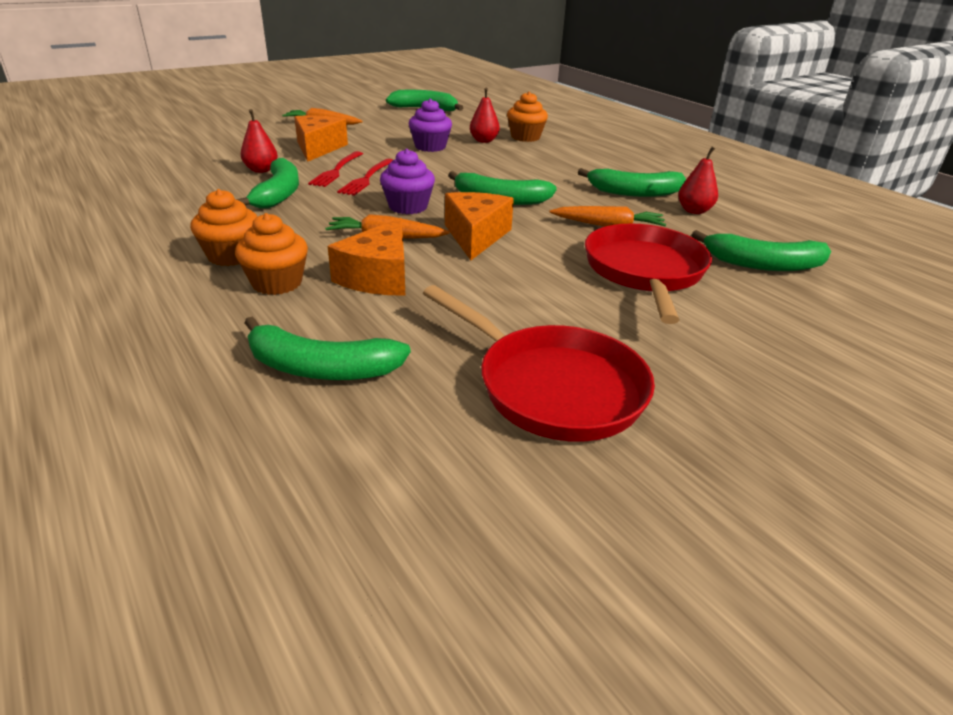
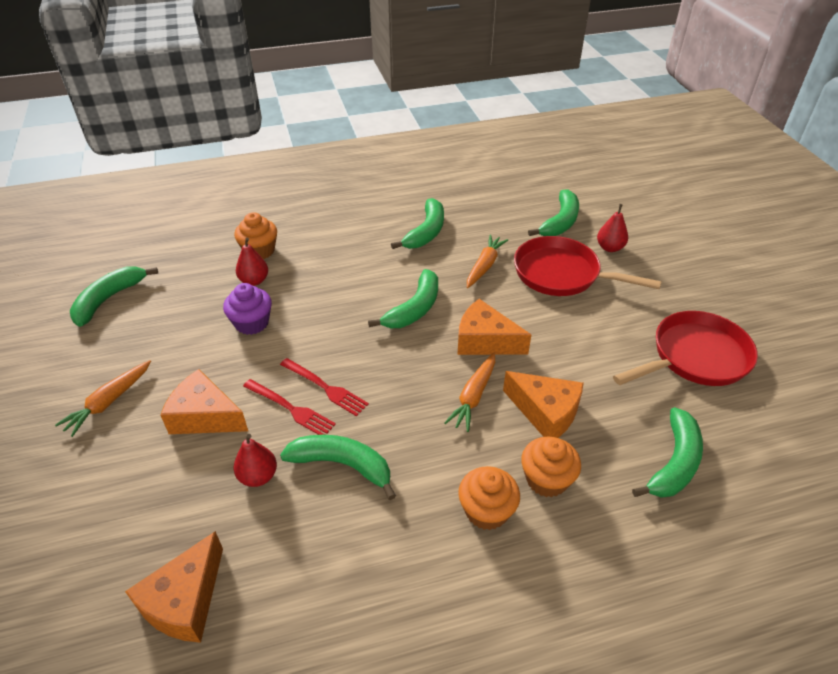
camera: 70 degrees left, 10 degrees up
(148, 166) = (185, 601): none -> orange cheese
(408, 207) = (410, 370): purple cupcake -> none
(694, 211) = (470, 217): red pear -> red pear (610, 248)

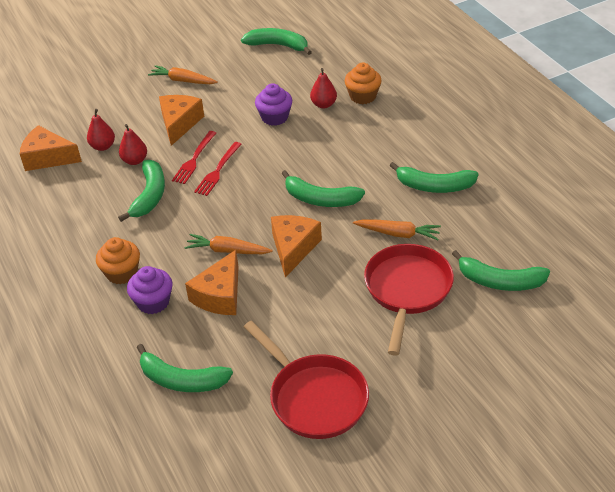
camera: 80 degrees right, 0 degrees up
(546, 479) = (153, 302): orange cupcake -> purple cupcake
(610, 248) = (470, 325): red pear -> red pear (103, 146)

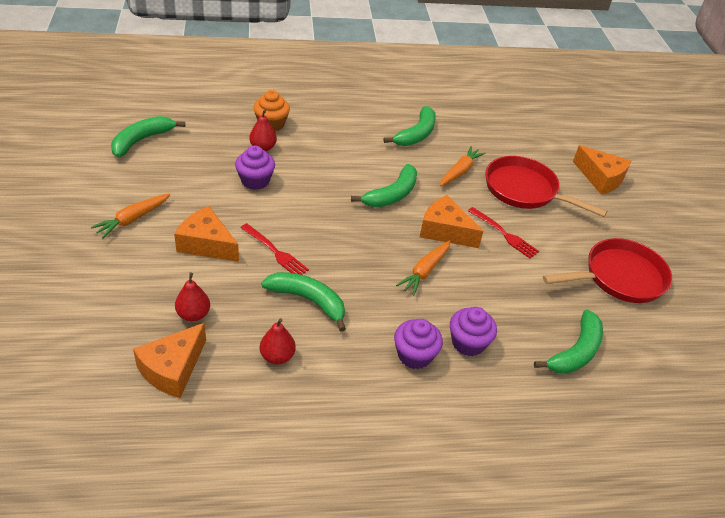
camera: 75 degrees left, 0 degrees up
(122, 273) = (414, 355): orange cupcake -> purple cupcake
(135, 160) = (241, 295): red pear -> red pear (277, 356)
(218, 171) = (306, 242): red fork -> red fork (504, 234)
(220, 295) = (481, 294): orange cheese -> orange cheese (600, 178)
(500, 281) = (536, 147): green banana -> none

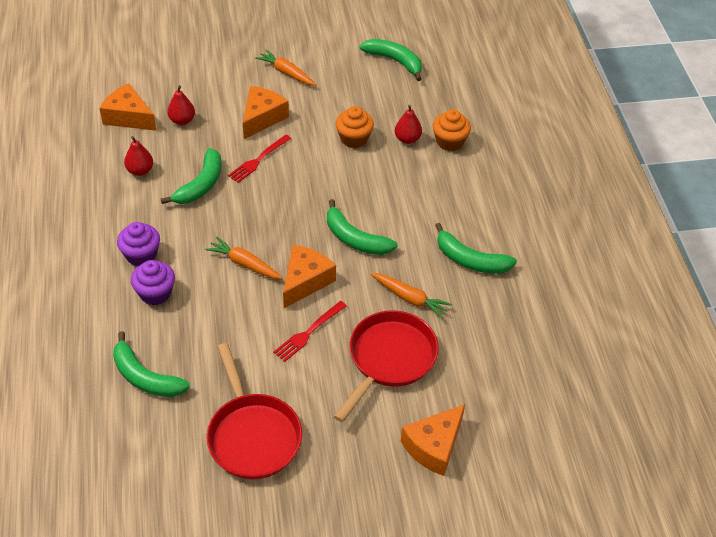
camera: 90 degrees right, 5 degrees up
(255, 181) = (354, 139): purple cupcake -> orange cupcake

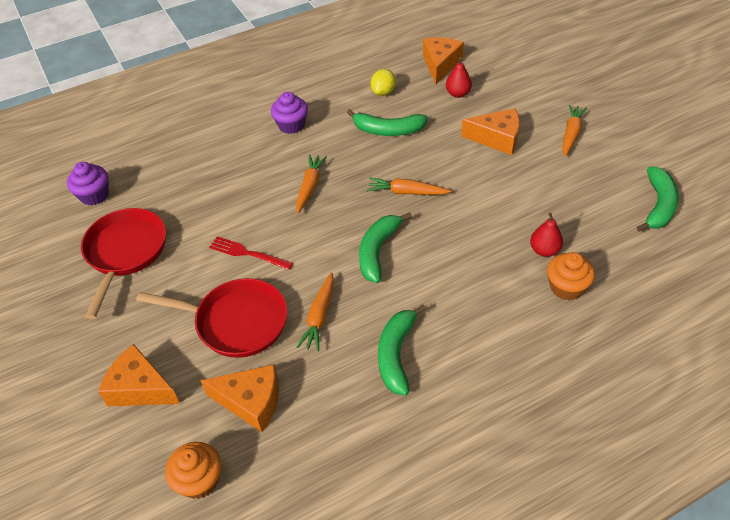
camera: 75 degrees right, 0 degrees up
(140, 170) = (383, 92): red pear -> yellow lemon
(145, 377) = (168, 171): green banana -> none
(155, 293) = (254, 147): purple cupcake -> purple cupcake (94, 195)
(252, 435) = (125, 252): red pan -> red pan turned 135 degrees clockwise
(258, 160) = (440, 154): red fork -> none
(294, 198) = (406, 192): none -> orange carrot
(305, 281) = (307, 232): orange cheese -> orange cheese (251, 402)
(354, 139) = (515, 209): orange cupcake -> orange cupcake (199, 480)

